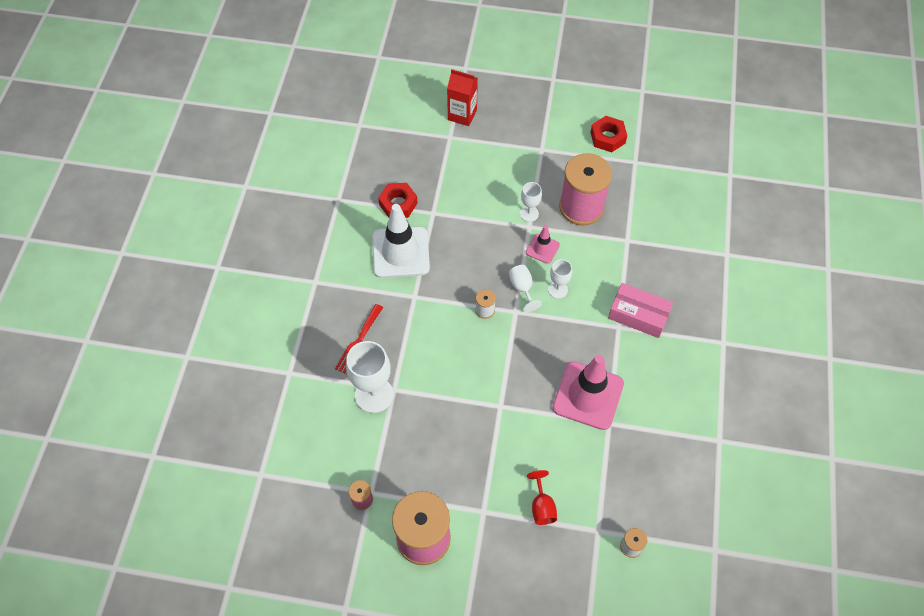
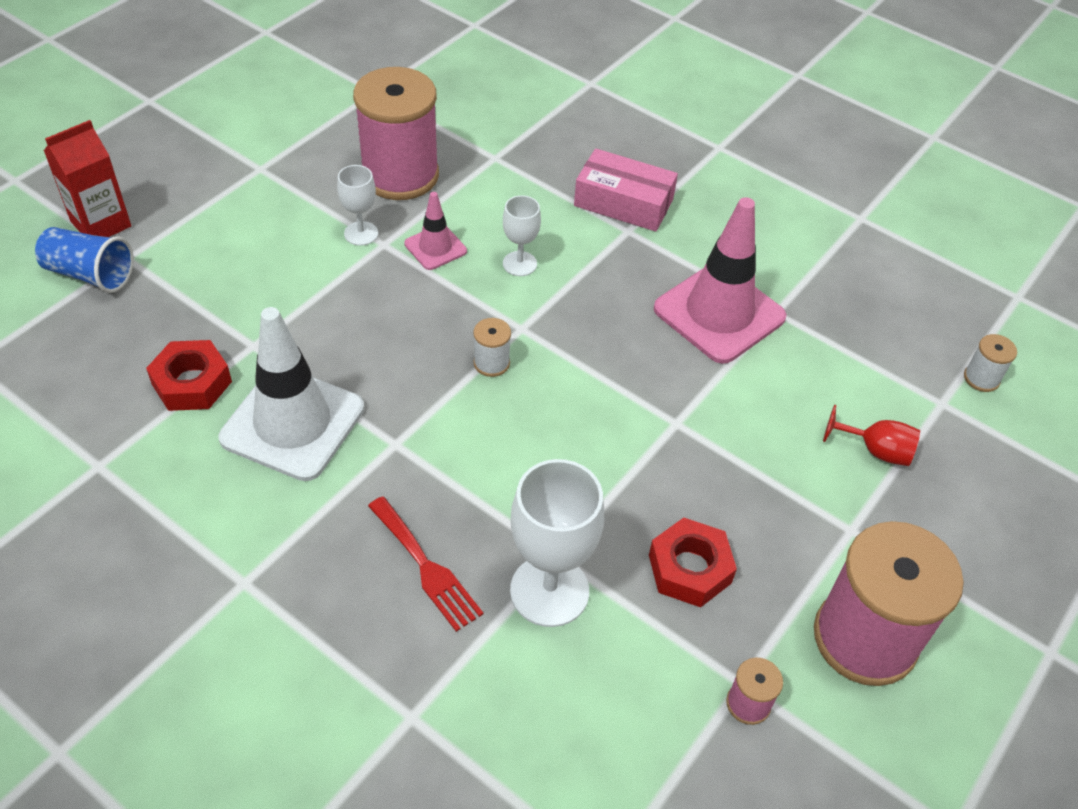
camera: 65 degrees left, 10 degrees down
(431, 131) = (90, 274): none -> blue cup
(522, 288) = (487, 301): white goblet -> none
(607, 137) = (309, 97): red nut -> red nut (689, 569)
(638, 315) = (623, 203): pink box -> pink box turned 60 degrees clockwise

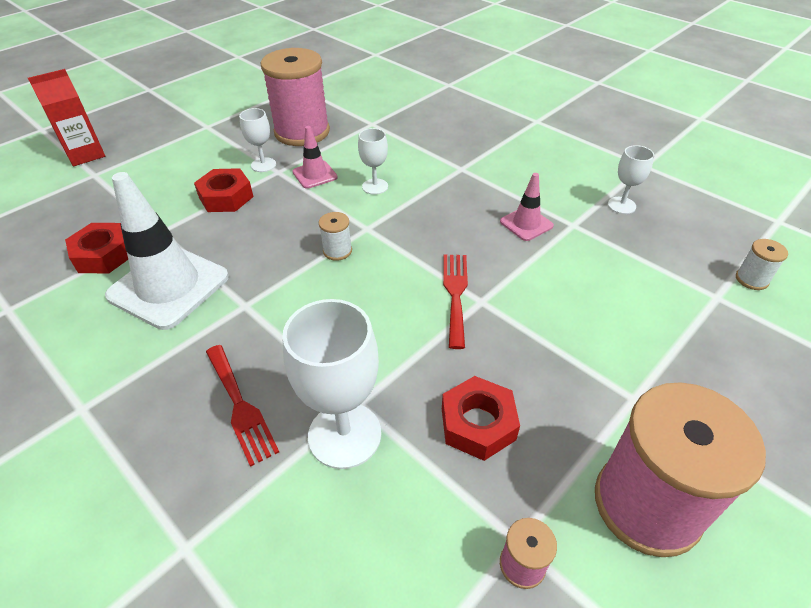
camera: 10 degrees right, 5 degrees down
(90, 274) = (63, 183): blue cup -> none
(325, 288) = (226, 197): none -> red nut
(623, 203) = (460, 151): pink box -> none
(645, 415) = (455, 294): none -> red fork
(719, 313) = (526, 224): pink traffic cone -> pink traffic cone, size x0.50
(834, 281) = (621, 205): none -> white goblet
(875, 450) = (657, 332): red goblet -> none

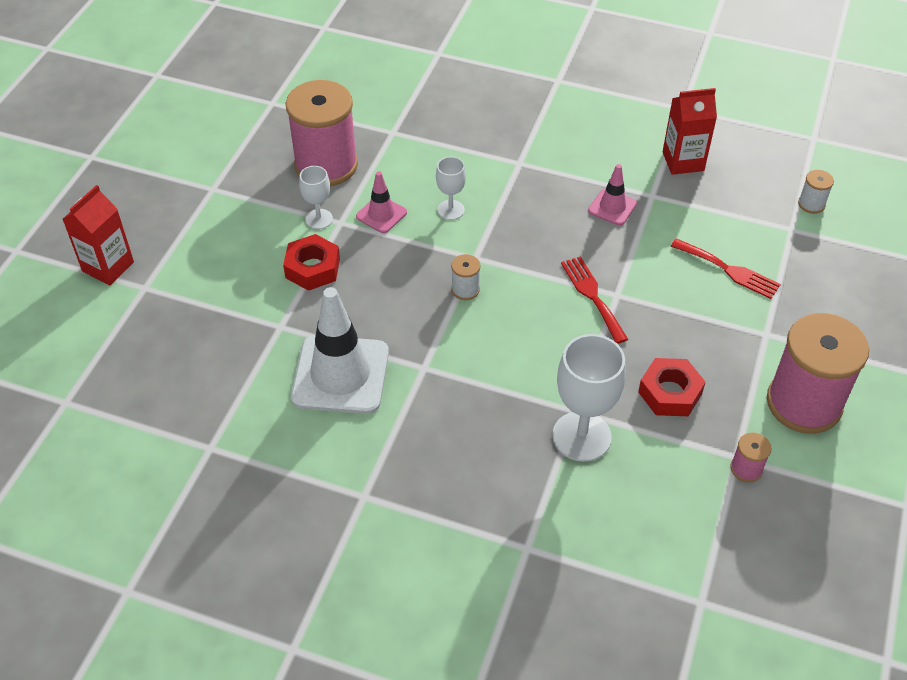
camera: 25 degrees left, 5 degrees up
(104, 255) = (248, 367): red nut -> none
(240, 406) = (488, 446): red fork -> red fork (729, 270)
(621, 205) = (683, 161): white goblet -> red carton

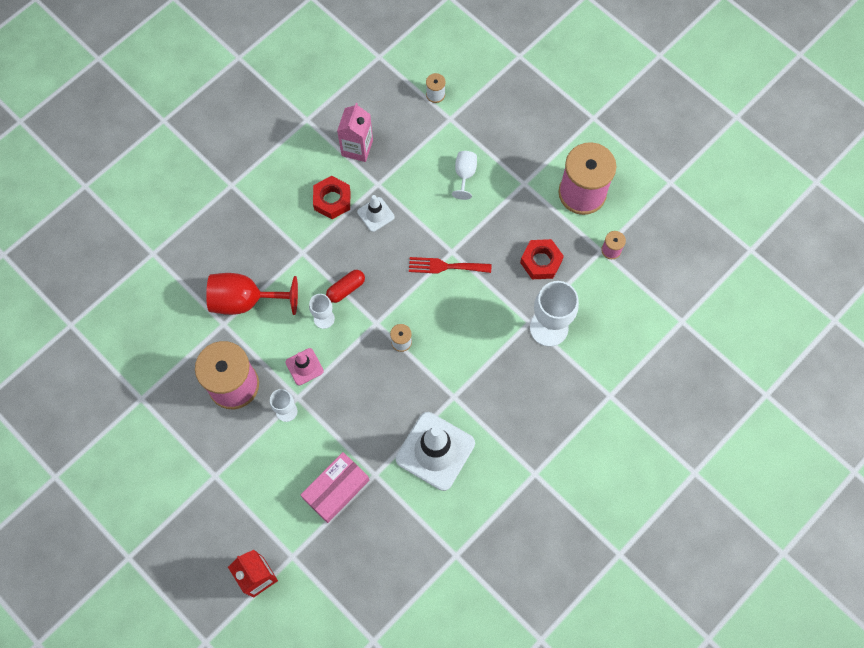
camera: 65 degrees left, 20 degrees up
(244, 297) = (336, 489): none -> pink box
(312, 268) = (332, 433): red nut -> red nut (332, 200)
(430, 139) = (245, 301): none -> red goblet
(500, 215) = (346, 289): none -> red capsule
(612, 207) = (376, 214): pink traffic cone -> white traffic cone
(683, 161) = (357, 148): red carton -> pink carton
(729, 270) = (464, 175): red fork -> white goblet

